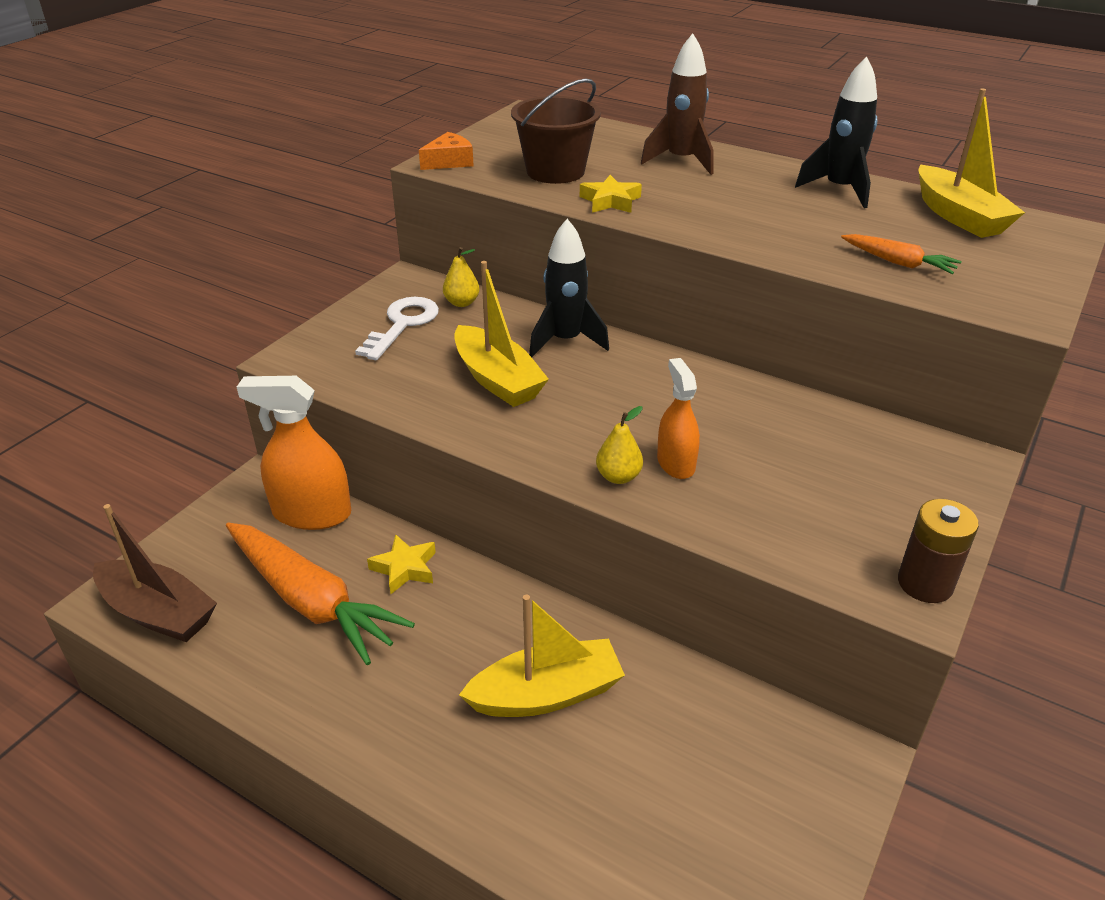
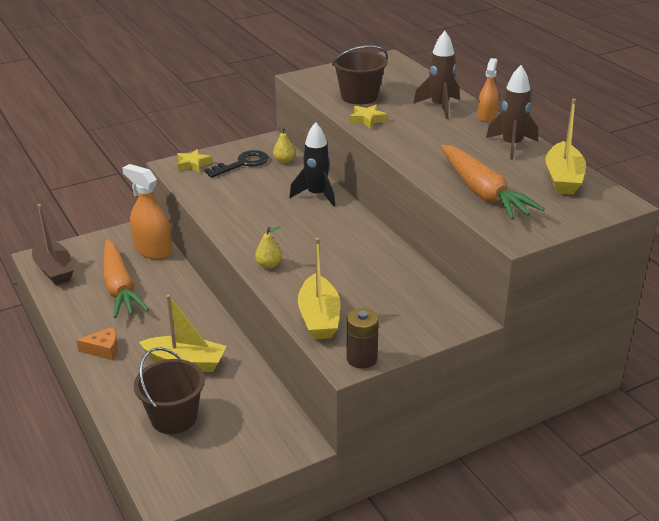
camera: 30 degrees right, 5 degrees down
(402, 324) = (242, 164): white key -> black key
(405, 568) = (173, 289): yellow star -> yellow star (193, 164)
(449, 161) = (309, 78): orange cheese -> orange cheese (103, 349)
(497, 380) = (260, 204): yellow boat -> yellow boat (319, 318)
(624, 811) = (174, 417): none -> brown bucket
(675, 463) = (304, 268): orange spray bottle -> orange spray bottle (486, 116)
(839, 190) = (511, 146): black rocket -> brown rocket
(898, 262) = (482, 192): orange carrot -> orange carrot, size x2.08

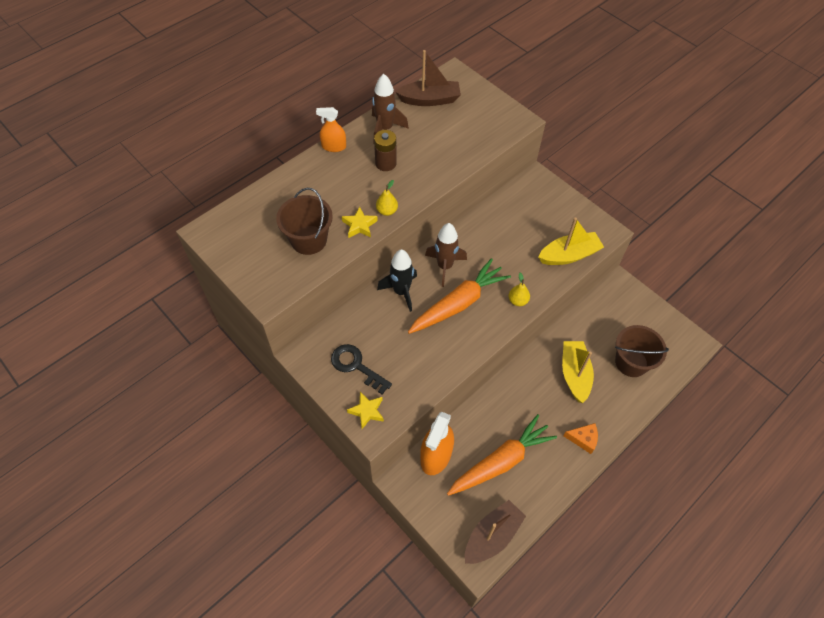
camera: 105 degrees left, 25 degrees up
(103, 349) = (583, 439): orange cheese -> orange cheese turned 120 degrees clockwise
(284, 161) = (343, 332): yellow pear -> yellow pear (387, 211)
(362, 358) = (600, 225): brown battery -> brown battery (385, 163)
(439, 107) = (320, 178): brown rocket -> brown rocket (444, 266)
(482, 192) = (466, 140): orange carrot -> orange carrot (458, 303)
(563, 178) = (430, 100): yellow boat -> brown boat

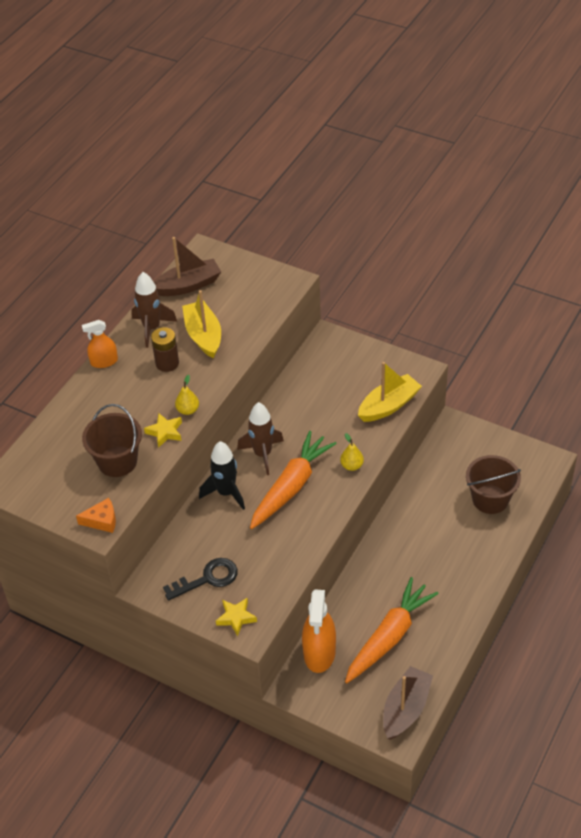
camera: 15 degrees left, 10 degrees down
(356, 366) = (207, 579): black key -> black key turned 135 degrees clockwise
(574, 374) = (436, 529): yellow boat -> yellow boat (203, 336)
(583, 439) = (466, 588): orange cheese -> orange cheese (102, 520)

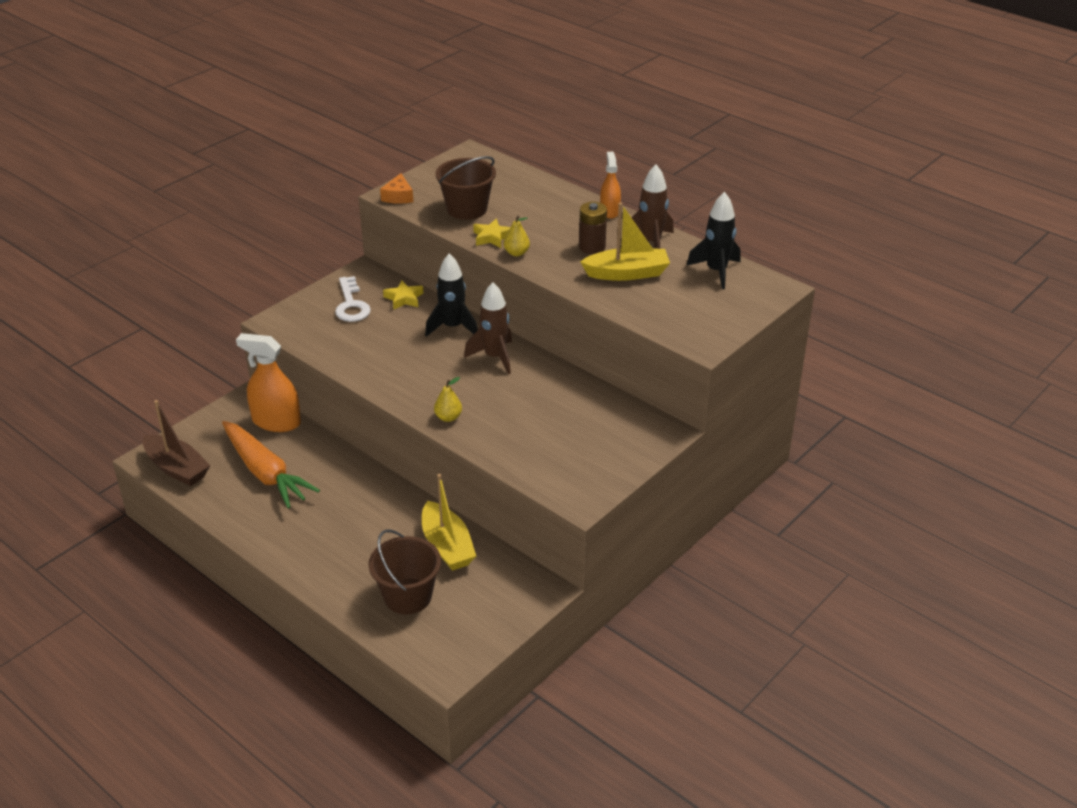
camera: 100 degrees right, 10 degrees down
(188, 285) = (716, 271): brown boat -> black rocket
(207, 579) = (351, 305): black key -> white key
(236, 618) = (296, 316): yellow star -> yellow star (404, 299)
(291, 487) = (439, 370): orange carrot -> none
(389, 405) = (530, 463): yellow boat -> yellow boat (447, 546)

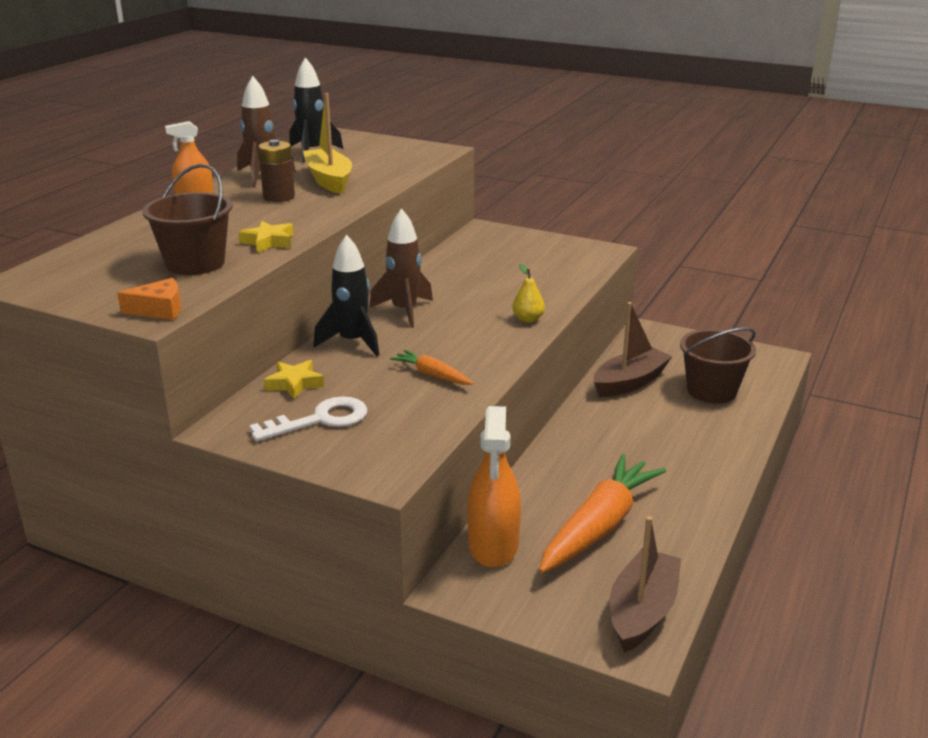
camera: 105 degrees left, 10 degrees down
(383, 355) = (432, 375): none -> orange carrot
(447, 546) = (630, 382): yellow boat -> brown boat
(516, 253) = (303, 227): yellow pear -> none

